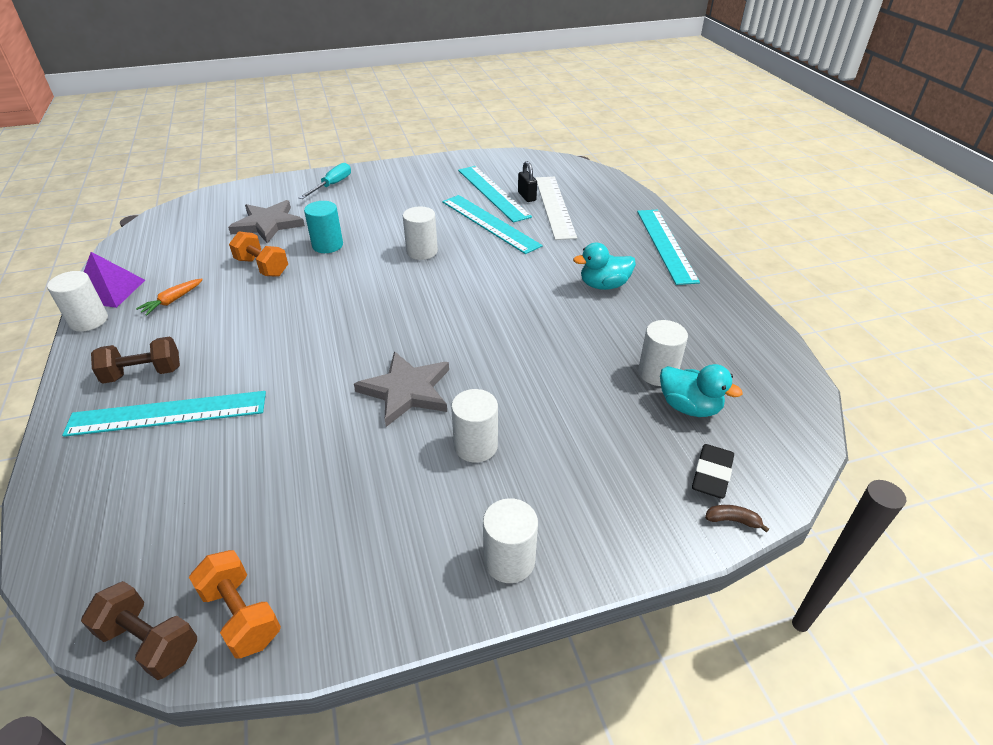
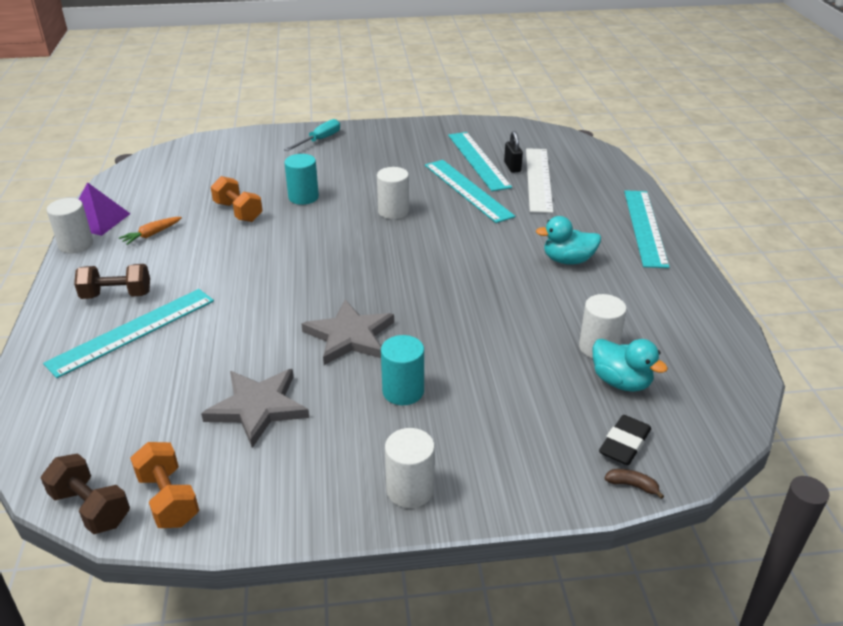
camera: 10 degrees right, 5 degrees down
(168, 413) = (133, 331): turquoise ruler -> turquoise ruler turned 45 degrees counterclockwise
(268, 224) = (251, 172): grey star -> grey star (258, 407)
(475, 446) = (403, 391): white cylinder -> turquoise cylinder

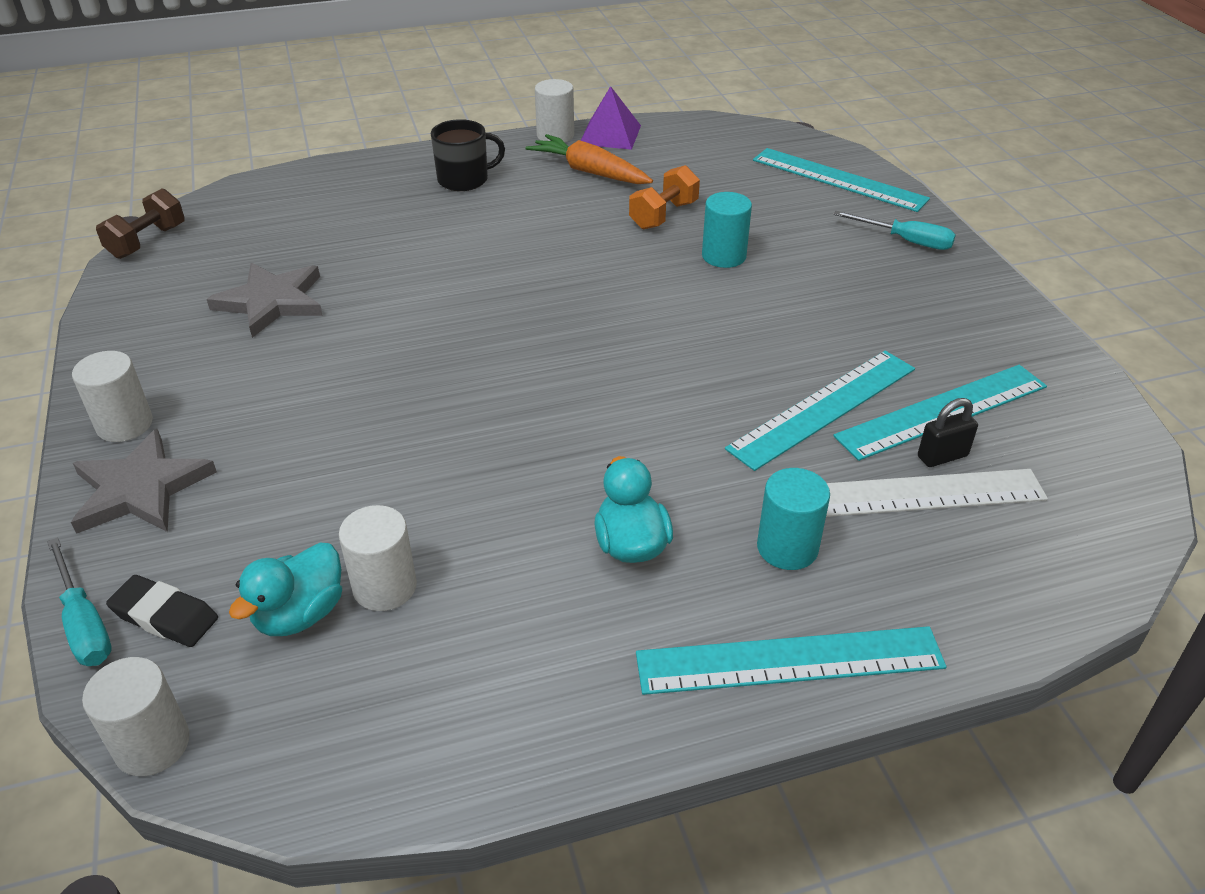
camera: 80 degrees right, 5 degrees up
(117, 295) = (464, 180): brown dumbbell -> black mug
(133, 331) = (401, 203): turquoise ruler -> turquoise ruler (838, 179)
(151, 235) = (589, 172): orange carrot -> orange carrot, size x1.79
(168, 499) = (148, 277): orange dumbbell -> none
(350, 336) = (401, 343): grey star -> grey star (140, 489)
(393, 211) = (718, 339): white cylinder -> white cylinder (152, 744)
(403, 391) = (292, 399): turquoise cylinder -> turquoise cylinder (787, 548)
(632, 485) = (84, 623): brown banana -> turquoise screwdriver

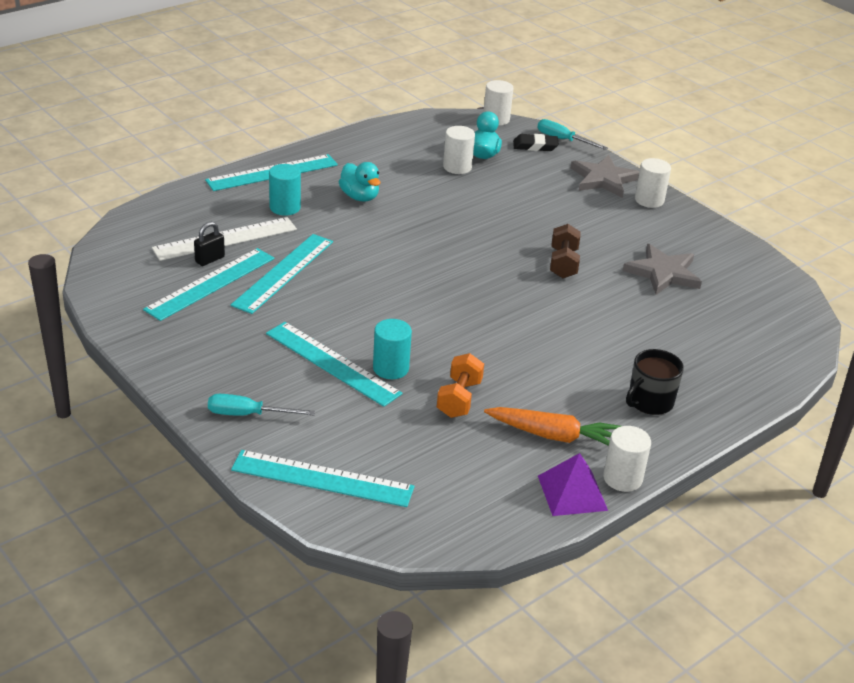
camera: 155 degrees right, 5 degrees down
(147, 242) = (799, 297): brown dumbbell -> brown dumbbell (563, 263)
(792, 273) = (332, 363): none -> turquoise ruler

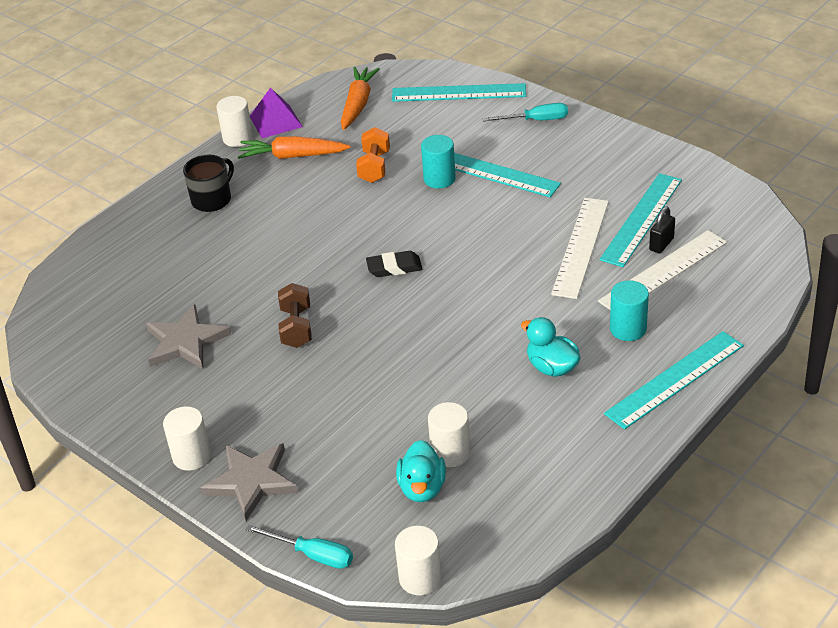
camera: 175 degrees right, 5 degrees up
(283, 273) = (580, 247): turquoise ruler -> white ruler
(459, 493) = (358, 104): none -> orange carrot
(535, 146) = (352, 528): black eraser -> black eraser (394, 267)

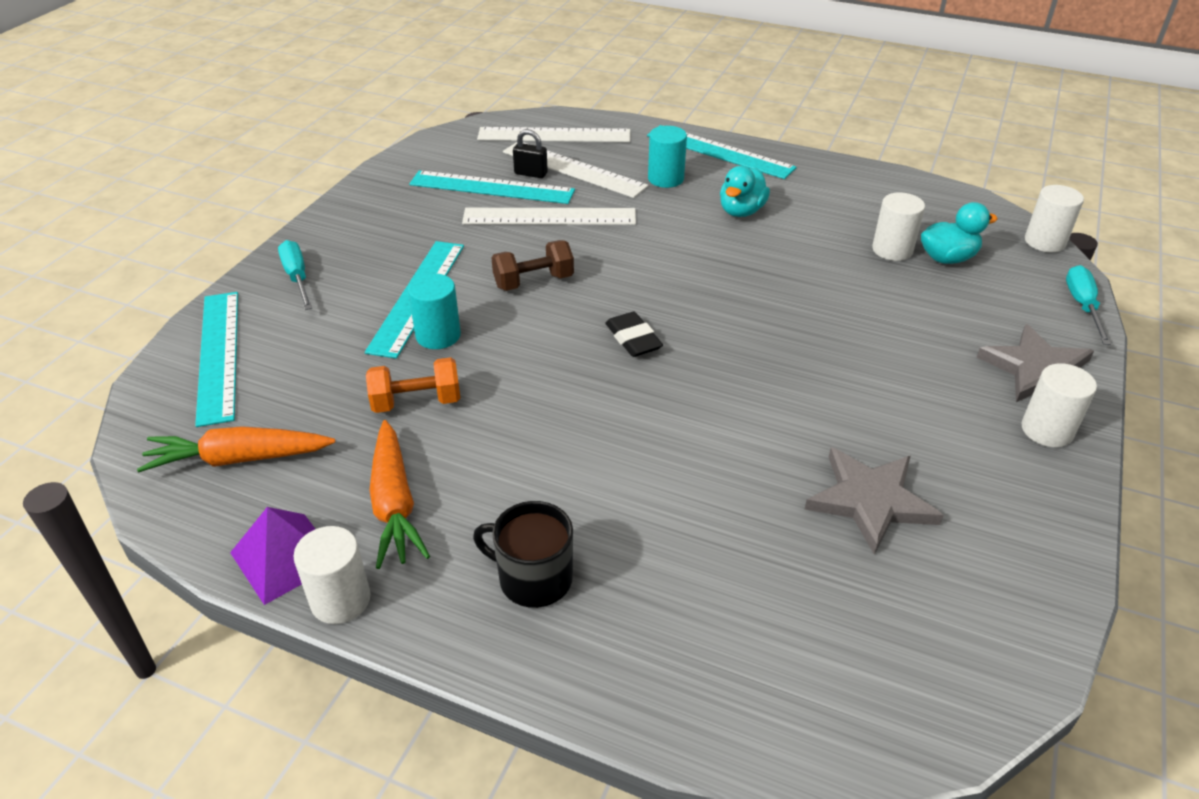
camera: 110 degrees left, 0 degrees up
(296, 327) = (782, 397): brown dumbbell -> brown dumbbell (533, 282)
(737, 268) = (554, 135): none -> white ruler

